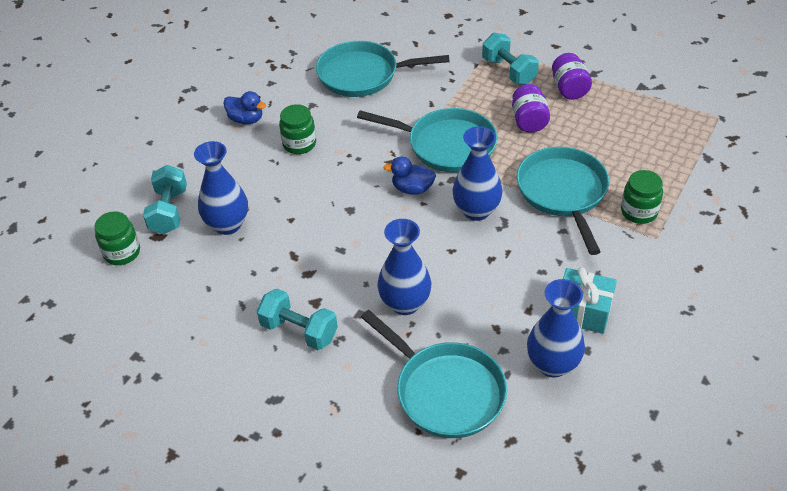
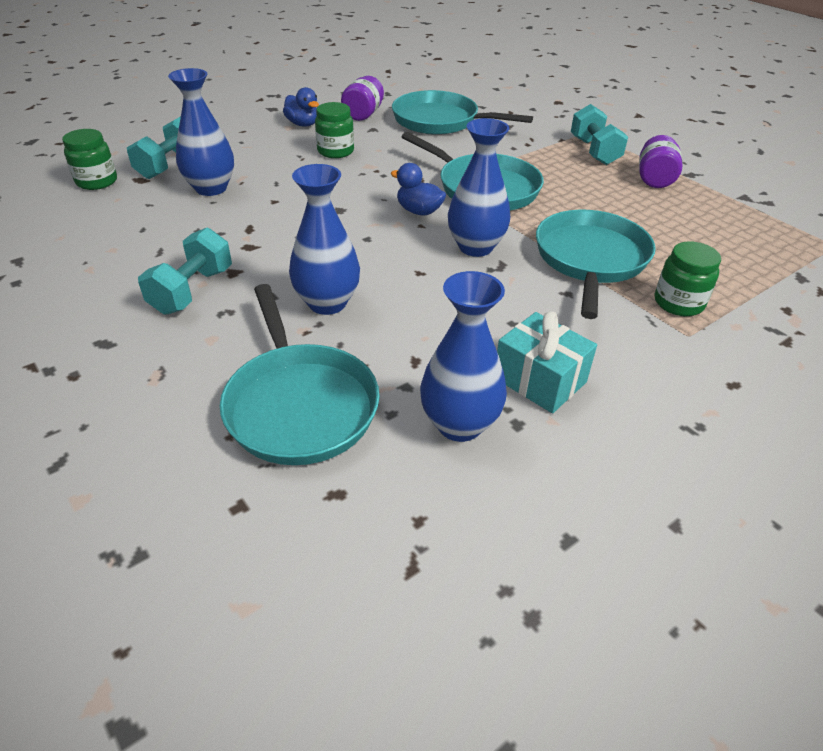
camera: 20 degrees right, 5 degrees down
(299, 331) = (192, 291): turquoise dumbbell -> turquoise dumbbell turned 60 degrees clockwise
(529, 121) = (590, 192): purple jar -> purple jar (363, 114)

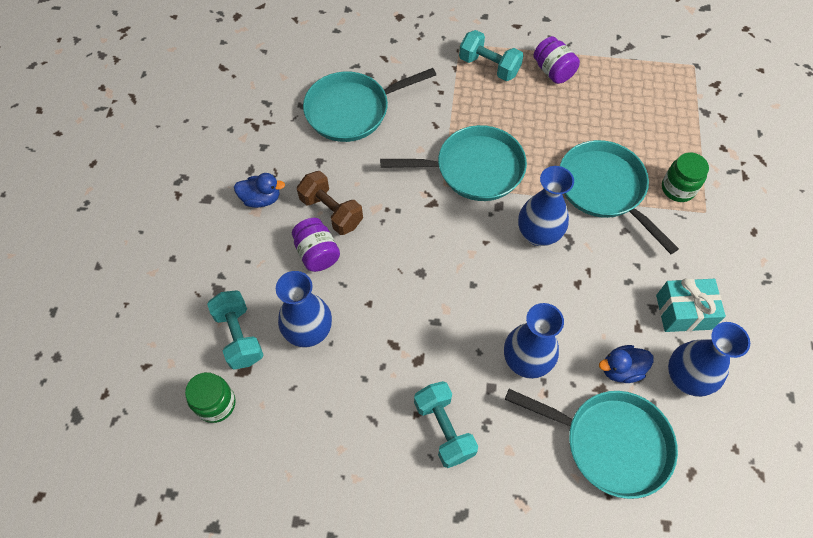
camera: 45 degrees left, 20 degrees up
(335, 151) = (331, 212): green jar -> brown dumbbell
(363, 114) = (287, 147): purple jar -> purple jar (317, 253)
(419, 211) = (467, 229): blue duck -> blue duck (621, 369)

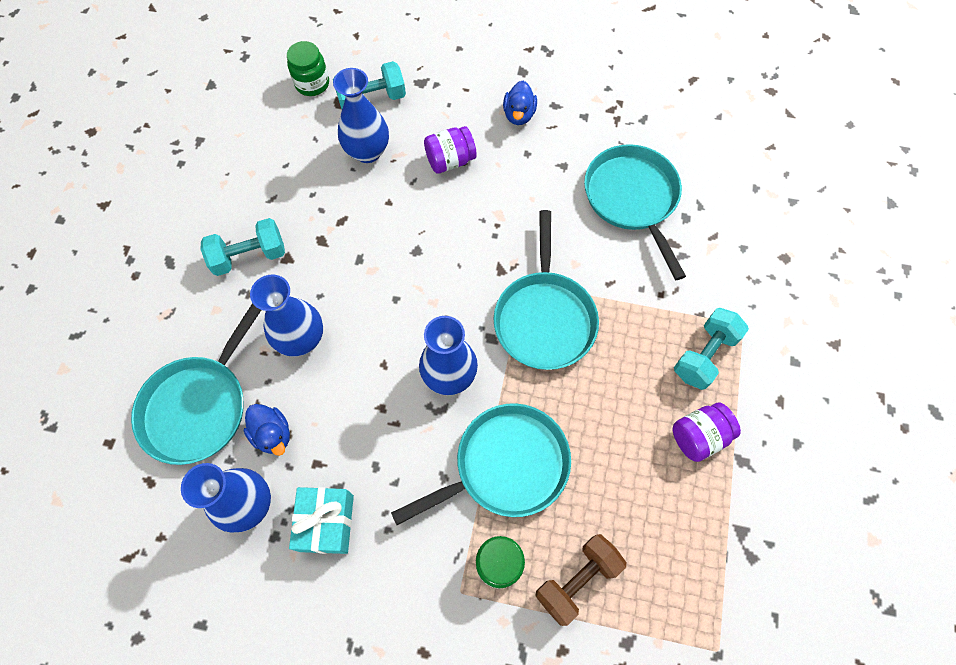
camera: 95 degrees right, 5 degrees up
(331, 212) = (498, 174): brown dumbbell -> brown dumbbell (577, 580)
(621, 369) = (273, 434): blue duck -> blue duck turned 150 degrees clockwise

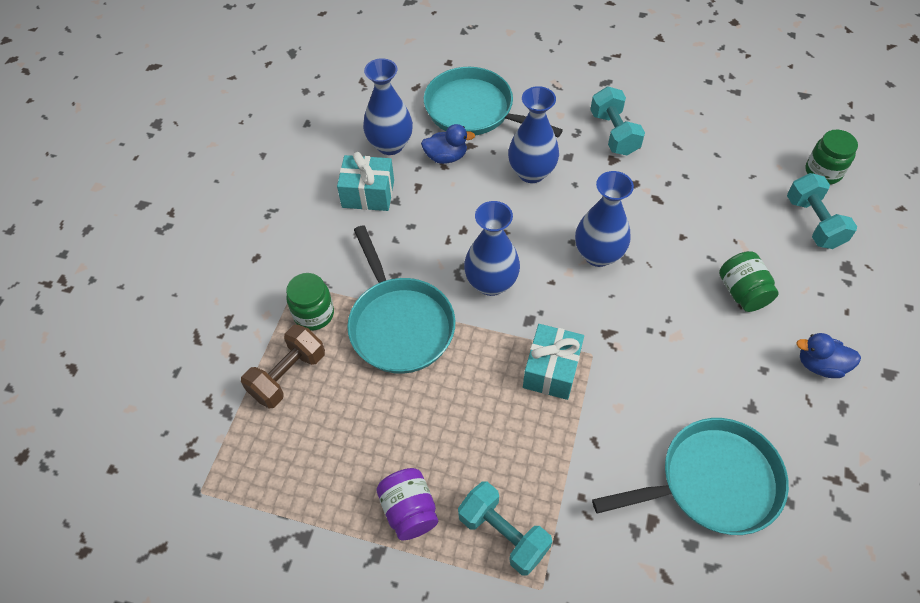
camera: 95 degrees right, 10 degrees down
(273, 434) = (446, 157): blue duck -> blue duck turned 150 degrees counterclockwise
(367, 151) = (743, 219): blue vase -> blue vase (598, 254)
(450, 160) = (742, 292): purple jar -> green jar
(544, 318) = (551, 370): turquoise pan -> turquoise gift
(577, 580) = (288, 375): brown dumbbell -> brown dumbbell turned 75 degrees clockwise

